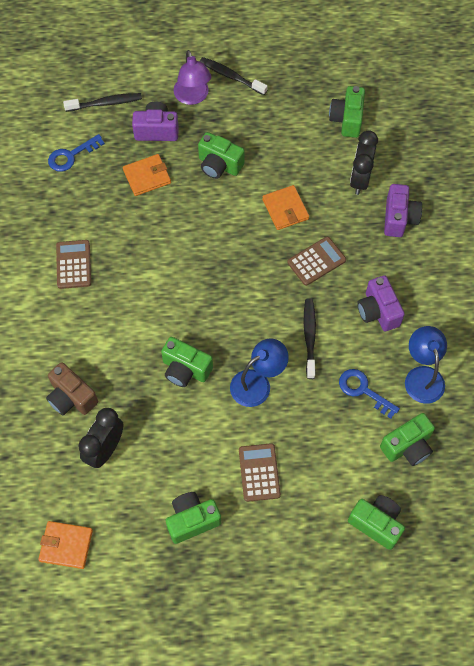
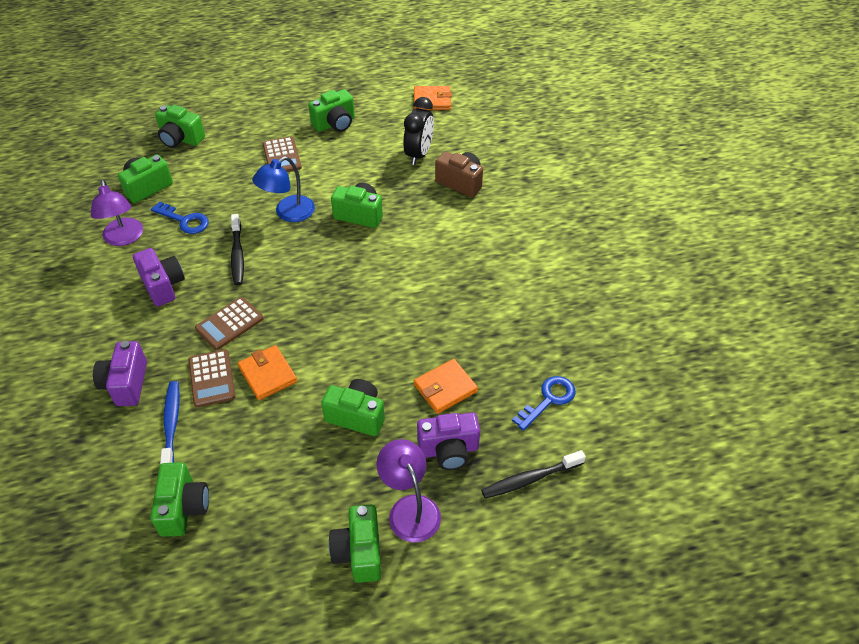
camera: 170 degrees right, 15 degrees down
(73, 264) = (499, 284): brown calculator -> brown calculator (212, 378)
(231, 76) = (359, 552): black toothbrush -> green camera
(360, 179) = (171, 424): black clock -> blue toothbrush
(422, 376) = (124, 238): blue lamp -> purple lamp

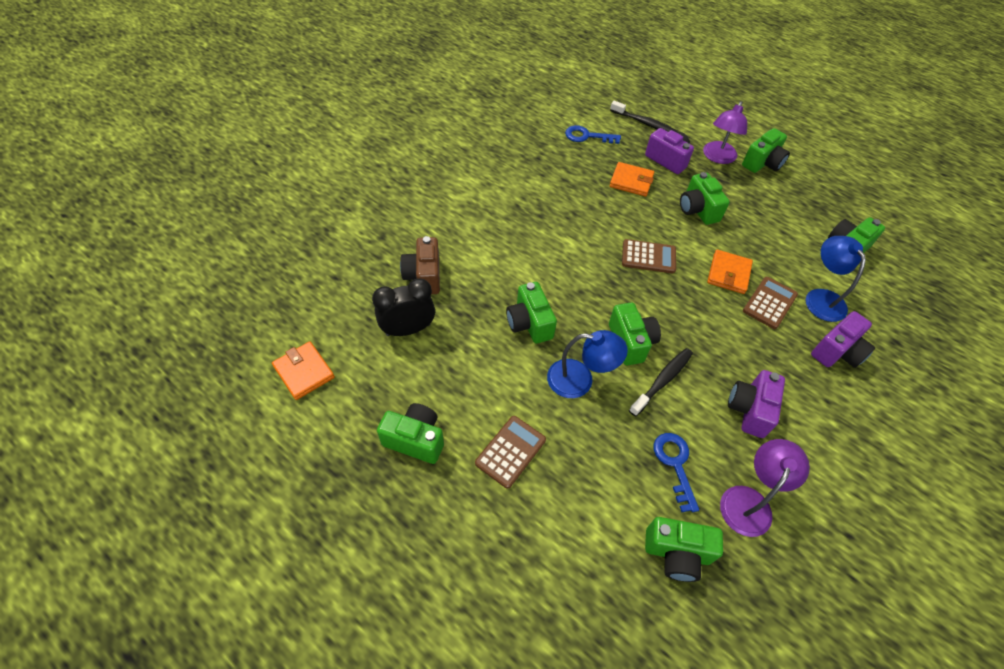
camera: 130 degrees left, 5 degrees up
(171, 424) = (821, 298): blue toothbrush -> blue lamp
(180, 139) = (577, 599): green camera -> green camera (631, 342)
(229, 324) = (723, 329): brown calculator -> brown calculator (648, 257)

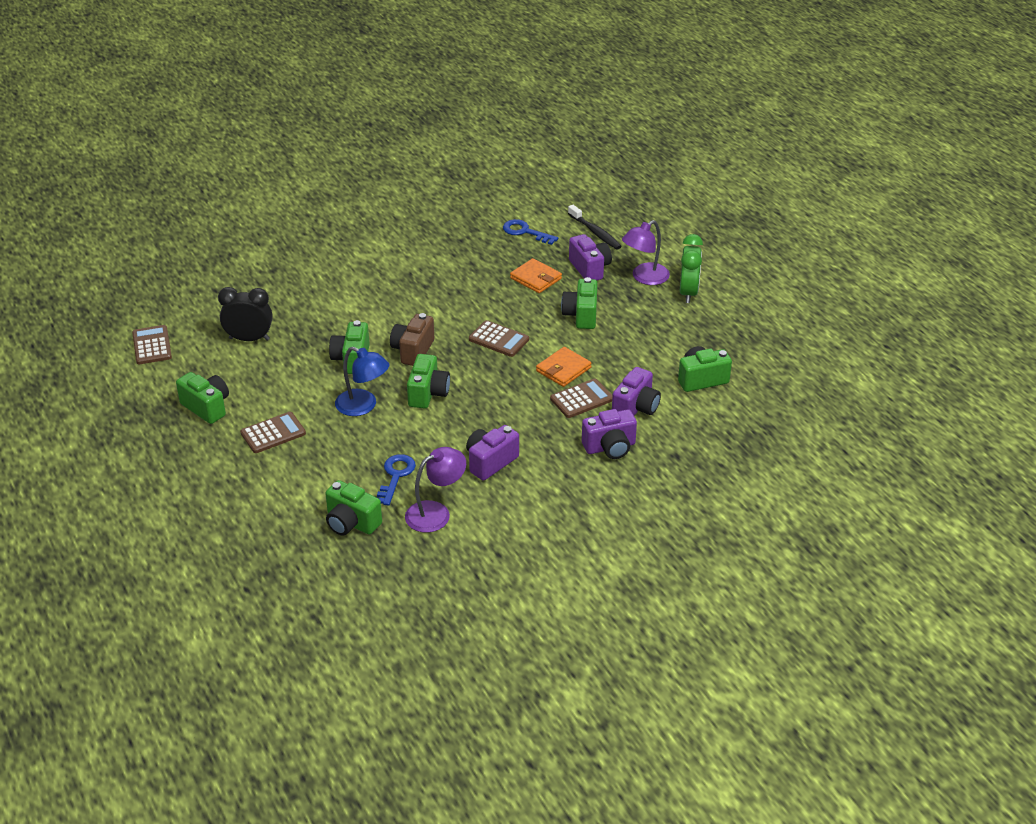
camera: 25 degrees right, 15 degrees down
(304, 372) = (152, 345): orange wallet -> brown calculator
(423, 276) = (288, 306): brown camera -> brown camera (413, 351)
(662, 380) = (432, 424): black toothbrush -> none
(762, 163) = (688, 293): green camera -> green clock
(821, 298) = (636, 408): blue lamp -> purple camera

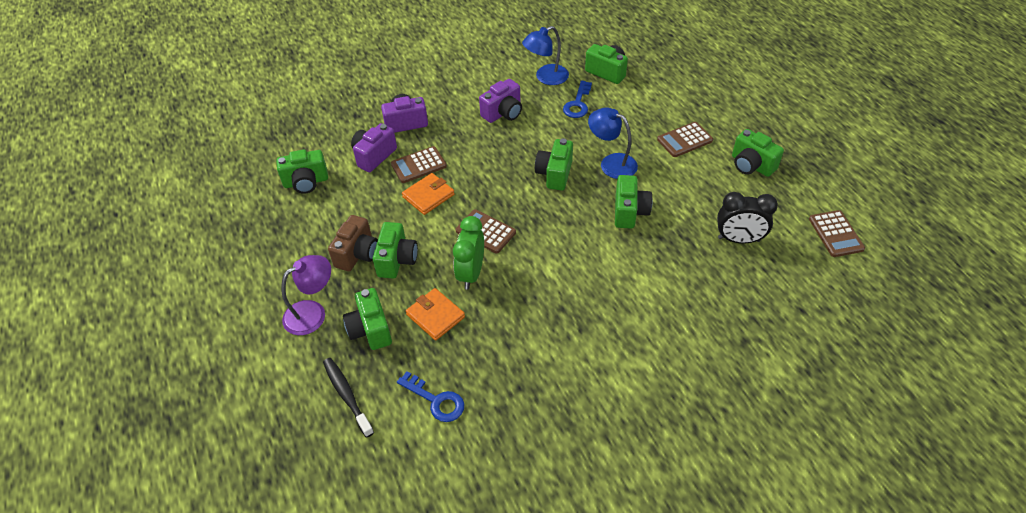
camera: 175 degrees left, 10 degrees up
(413, 351) = (571, 220): brown camera -> brown camera (358, 254)
(436, 512) = (546, 77): purple lamp -> blue lamp
(590, 269) = (370, 329): purple camera -> green camera
(688, 293) = (273, 288): green clock -> green clock (471, 273)

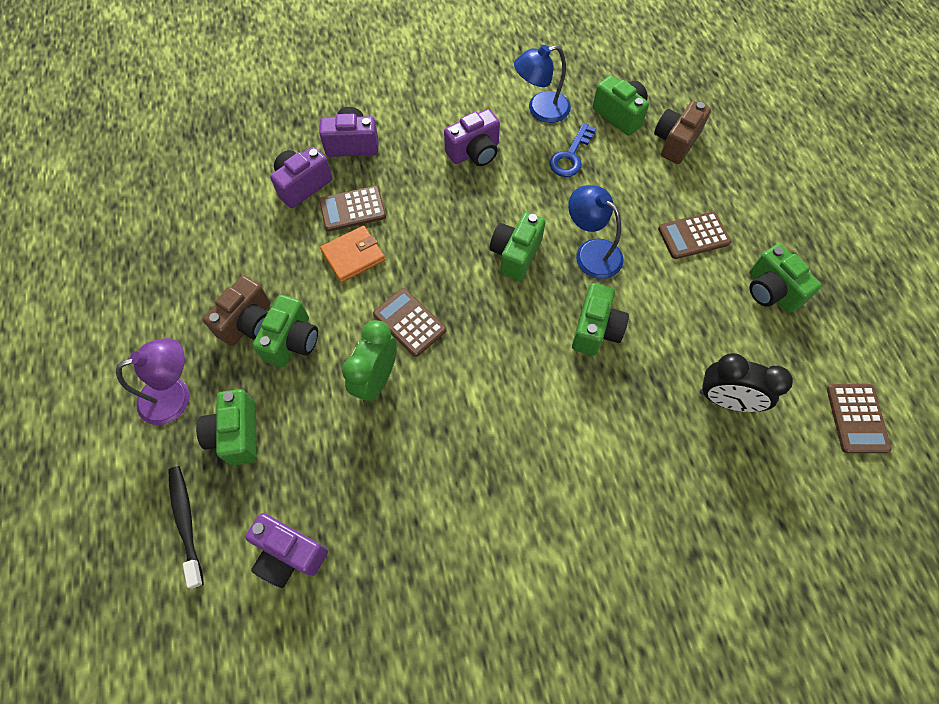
camera: 10 degrees right, 15 degrees up
(306, 182) = (213, 207): green camera -> none
(435, 316) = (318, 431): orange wallet -> none
(436, 400) = (289, 554): blue key -> purple camera
(653, 83) = (675, 142): none -> brown camera

